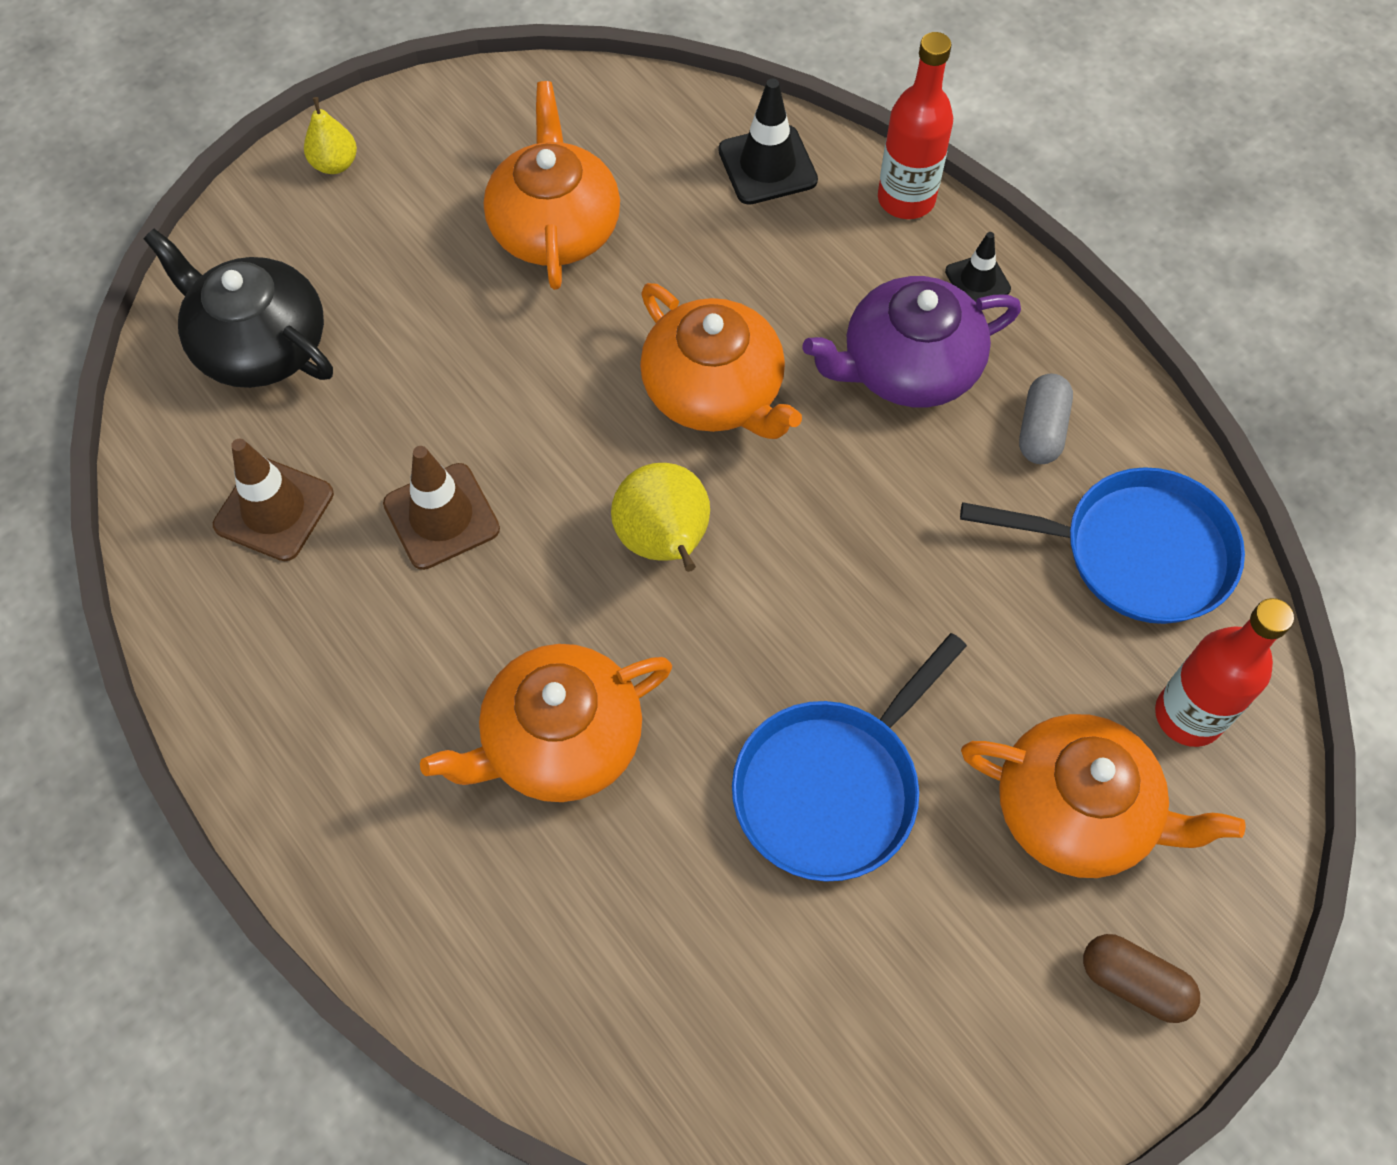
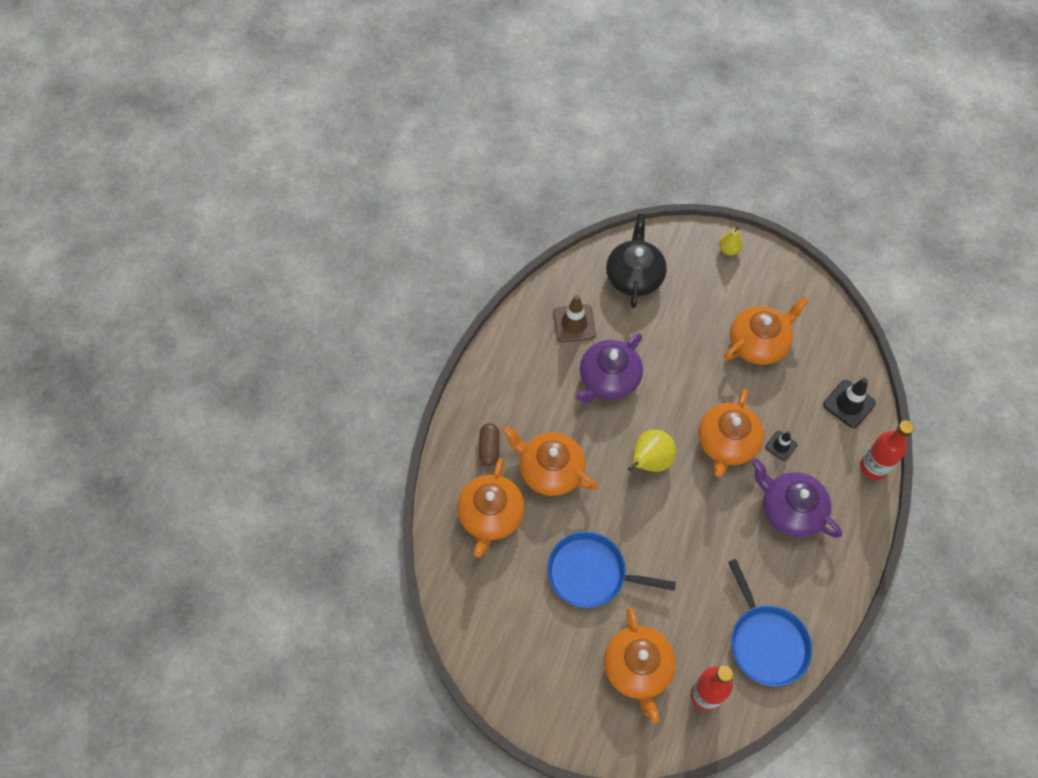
camera: 60 degrees right, 0 degrees up
(441, 516) = (608, 379): brown traffic cone -> purple teapot
(583, 923) = (490, 515): none -> orange teapot
(977, 280) = (853, 516): black traffic cone -> black traffic cone (781, 446)
(1041, 430) = (797, 577): grey capsule -> none
(1134, 983) = (583, 720): brown capsule -> brown capsule (489, 448)

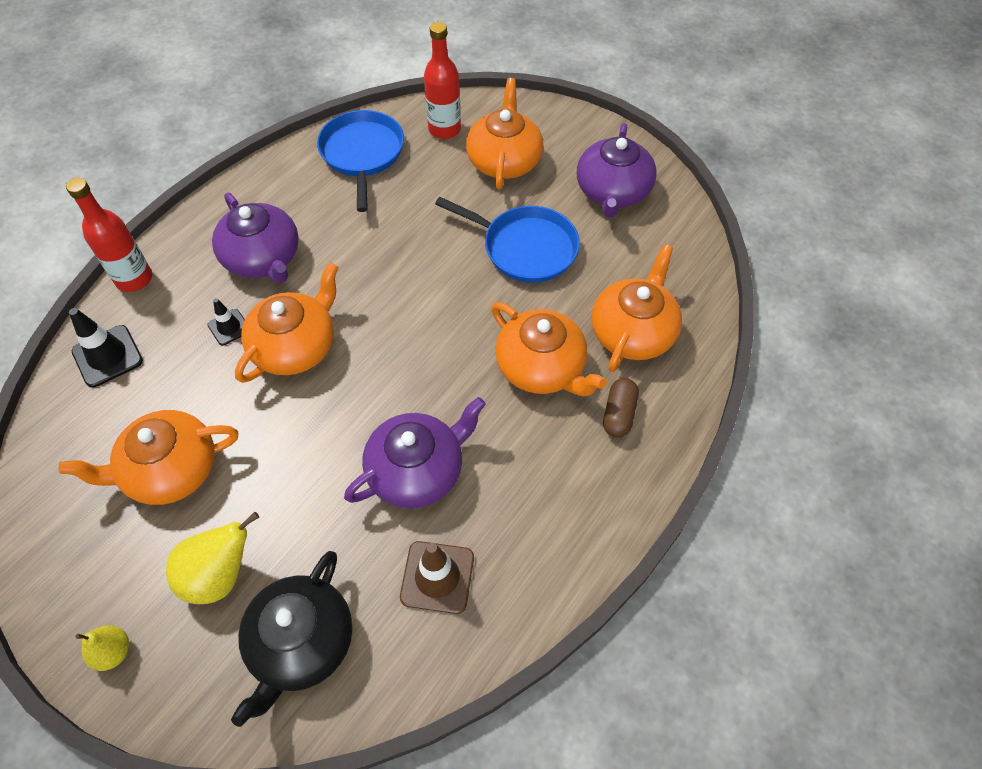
camera: 165 degrees left, 5 degrees down
(533, 655) = (612, 192): none -> purple teapot
(649, 461) = (406, 348): yellow pear -> yellow pear (220, 575)

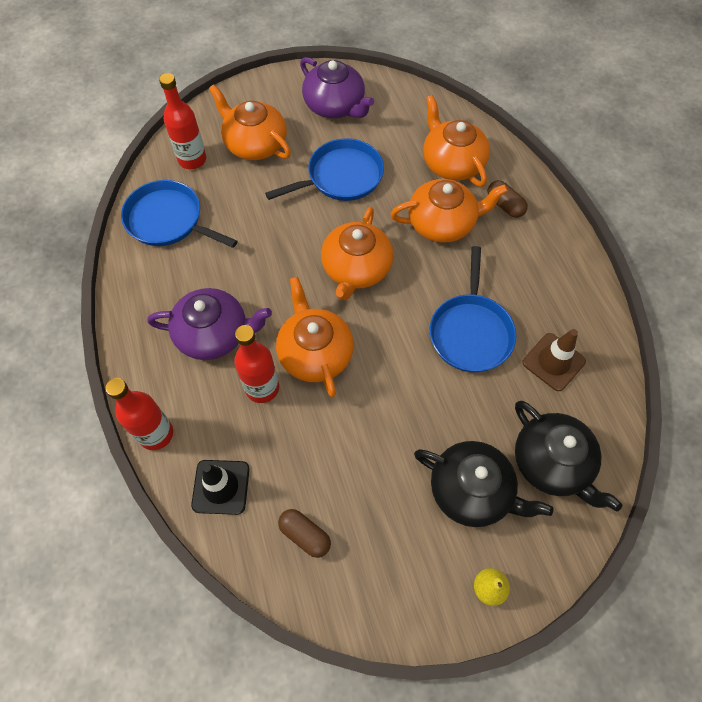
camera: 55 degrees left, 5 degrees up
(92, 450) = (305, 535): none -> brown capsule
(170, 470) = (363, 486): orange teapot -> orange teapot (356, 268)
(220, 575) = (472, 490): yellow pear -> black teapot
(229, 327) = (262, 388): black traffic cone -> red bottle
(417, 470) = (470, 332): purple teapot -> blue pan

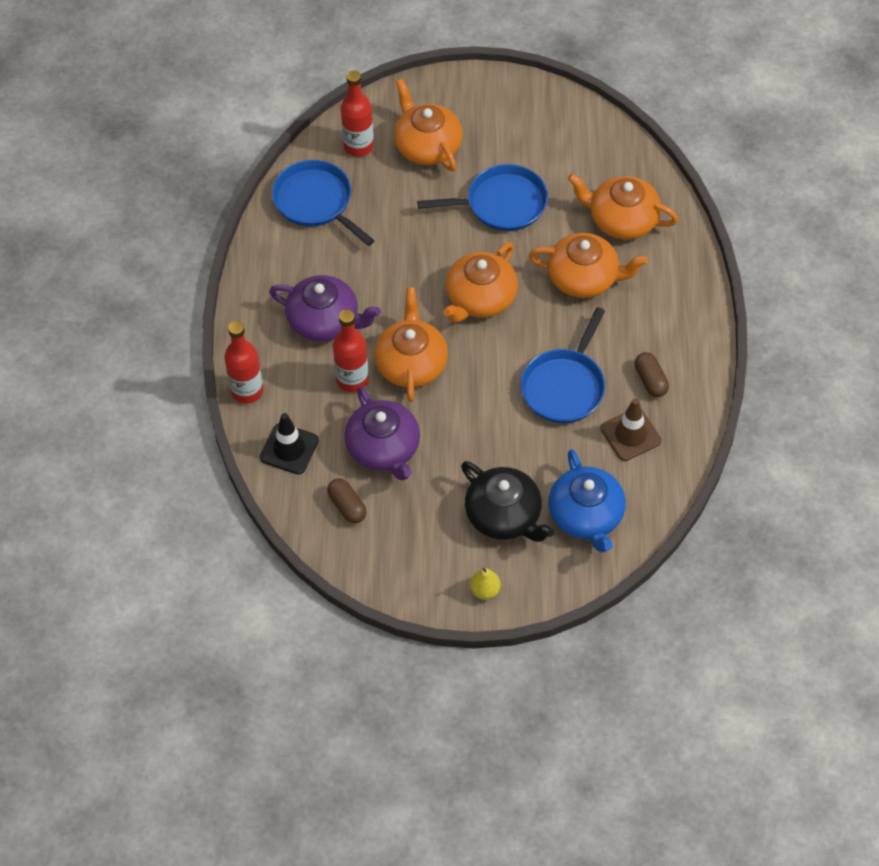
camera: 20 degrees right, 5 degrees down
(335, 106) = (525, 126): purple teapot -> purple teapot (384, 448)
(452, 163) = (622, 219): orange teapot -> orange teapot turned 60 degrees counterclockwise
(504, 205) = (655, 277): brown capsule -> brown capsule (650, 380)
(552, 463) = (586, 515): black teapot -> blue teapot

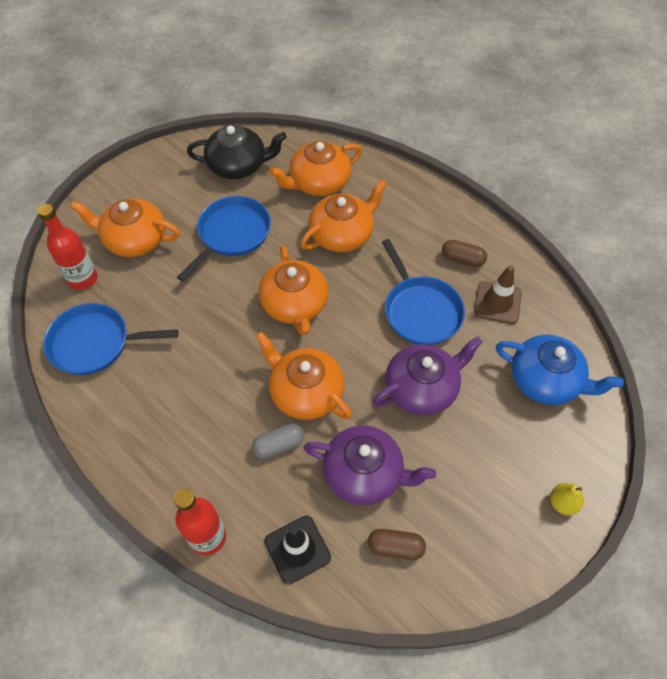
camera: 50 degrees left, 0 degrees up
(325, 321) = (205, 422): purple teapot -> purple teapot (422, 388)
(352, 380) = (278, 445): red bottle -> grey capsule
(504, 515) = (501, 435): black teapot -> black teapot (238, 166)

